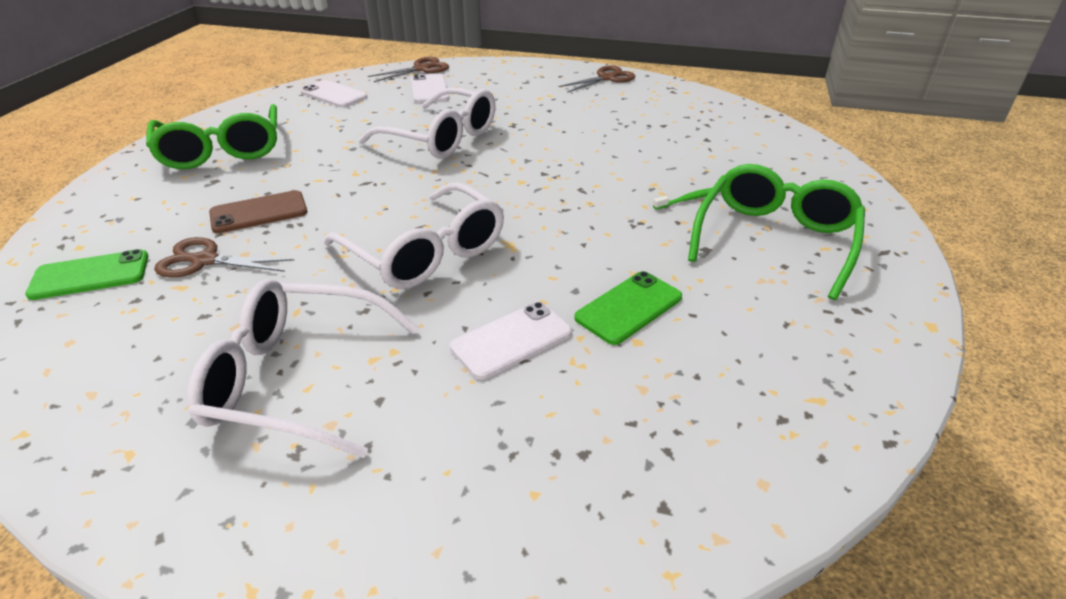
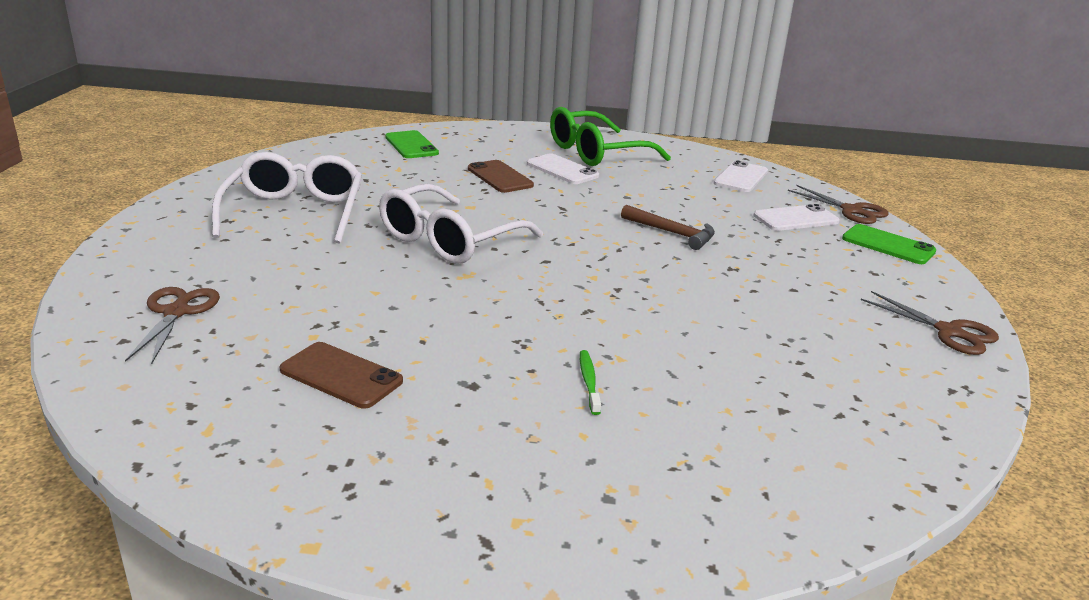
camera: 80 degrees right, 10 degrees down
(204, 261) = (430, 170): brown scissors -> brown scissors (177, 312)
(442, 138) = (672, 233): white glasses -> brown hammer
(511, 340) = (324, 280): white phone -> white phone (562, 170)
(629, 307) = (364, 333): green phone -> green phone (888, 245)
(689, 199) = (589, 381): green toothbrush -> green toothbrush turned 150 degrees counterclockwise
(707, 320) = (341, 375): none -> brown phone
(775, 239) = (504, 440): green glasses -> none

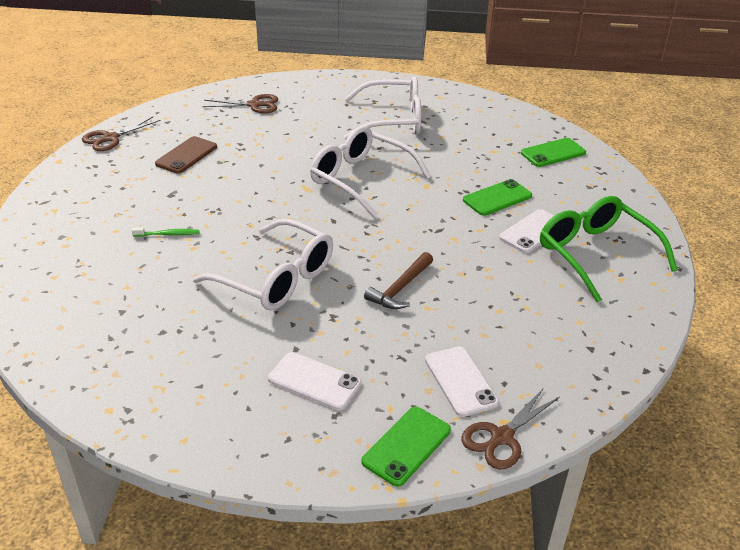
camera: 90 degrees right, 10 degrees up
(500, 177) = (497, 198): brown phone -> green phone
(675, 298) = (276, 278): none -> white glasses
(741, 177) = (572, 355): white phone -> white phone (314, 381)
(949, 332) = (217, 438): brown scissors -> brown scissors (110, 138)

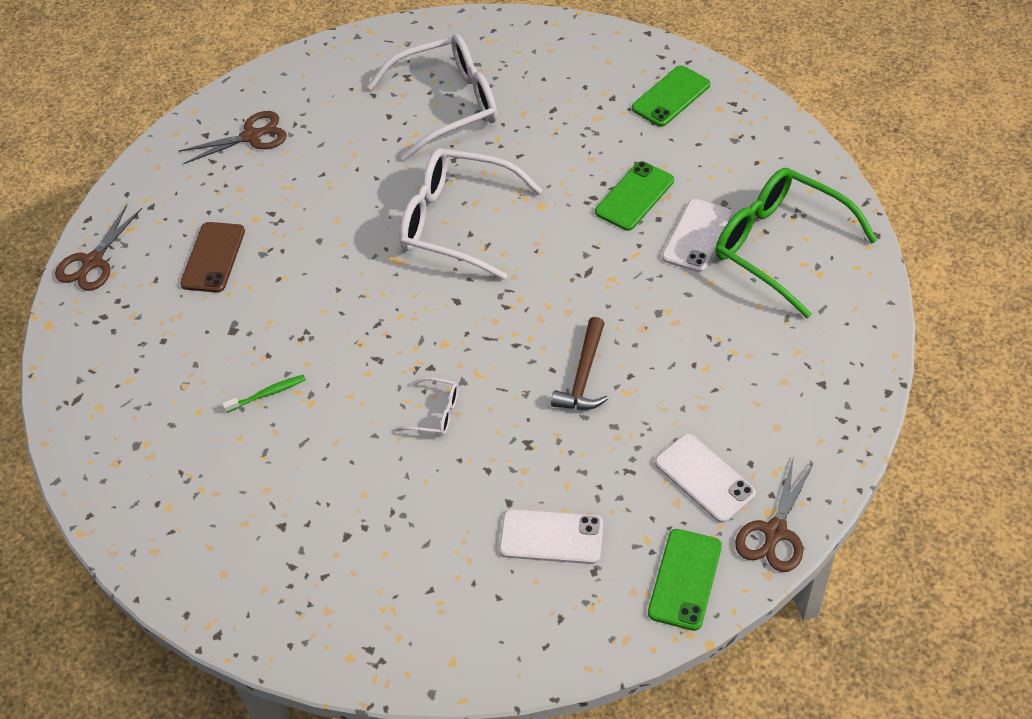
camera: 15 degrees left, 15 degrees up
(276, 278) = (435, 413): white glasses -> white glasses, size x0.43

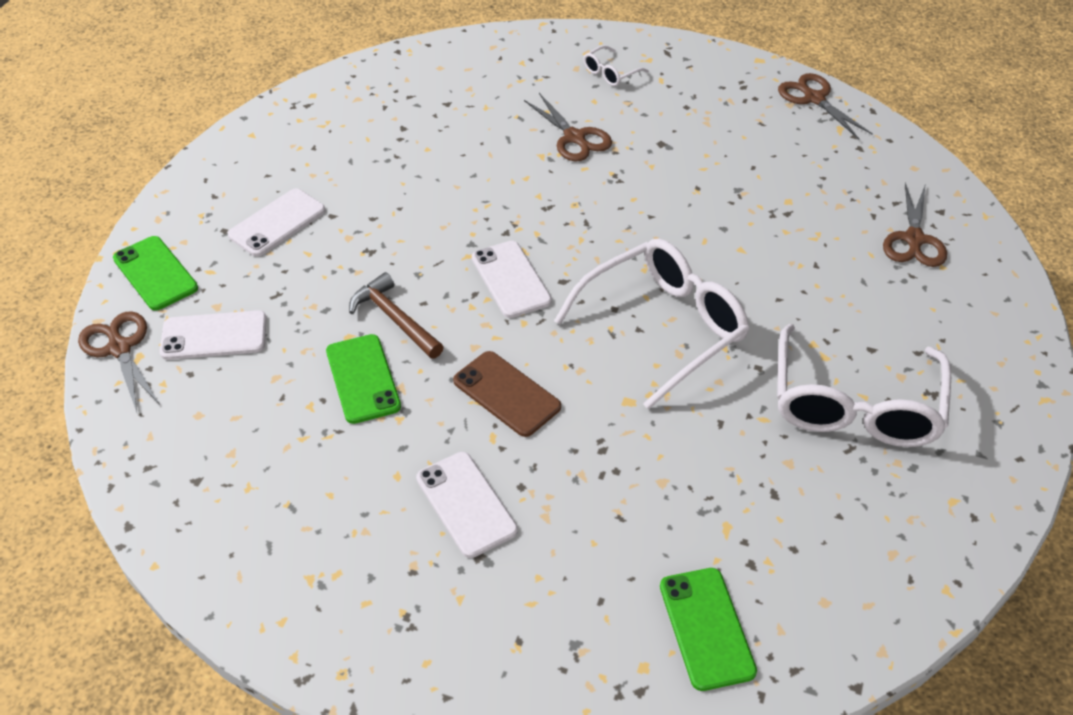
camera: 120 degrees right, 5 degrees down
(213, 257) = (759, 161): brown phone -> brown phone (506, 394)
(267, 394) = (574, 138): green toothbrush -> brown scissors
(435, 413) = (457, 215): white glasses -> white glasses (610, 73)
(481, 332) = (511, 279): none -> white phone
(634, 196) = (571, 486): green phone -> green phone (363, 379)
(779, 246) = (381, 569): green glasses -> none

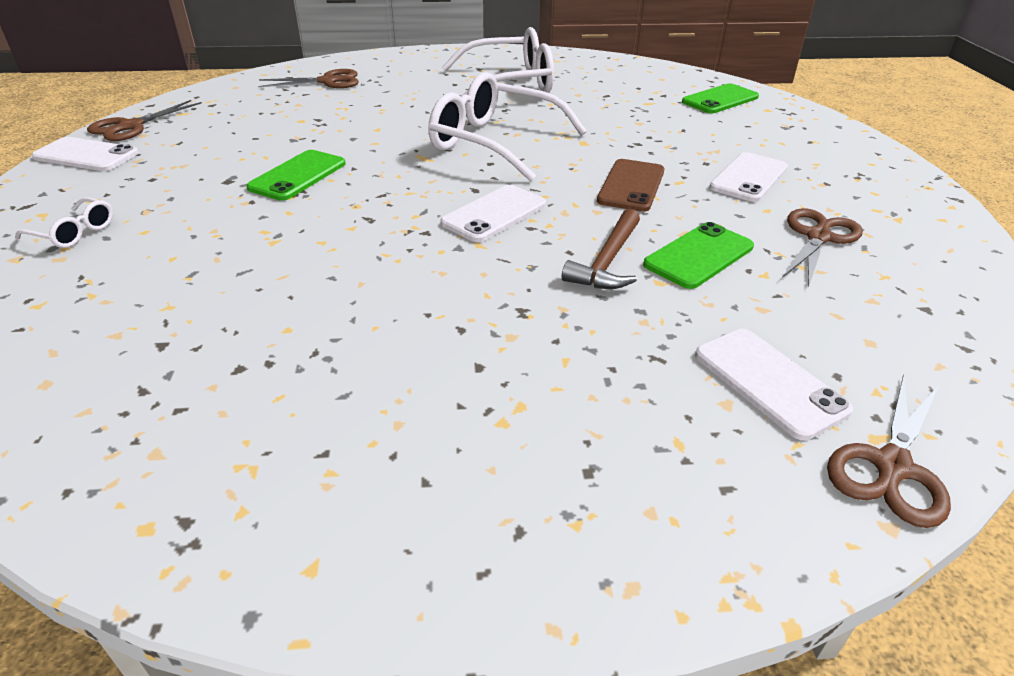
camera: 115 degrees left, 10 degrees down
(155, 273) = (742, 509): green phone -> green phone (298, 176)
(277, 223) = (530, 416): white phone -> white phone (86, 155)
(574, 138) = (230, 228): brown scissors -> brown scissors (818, 237)

